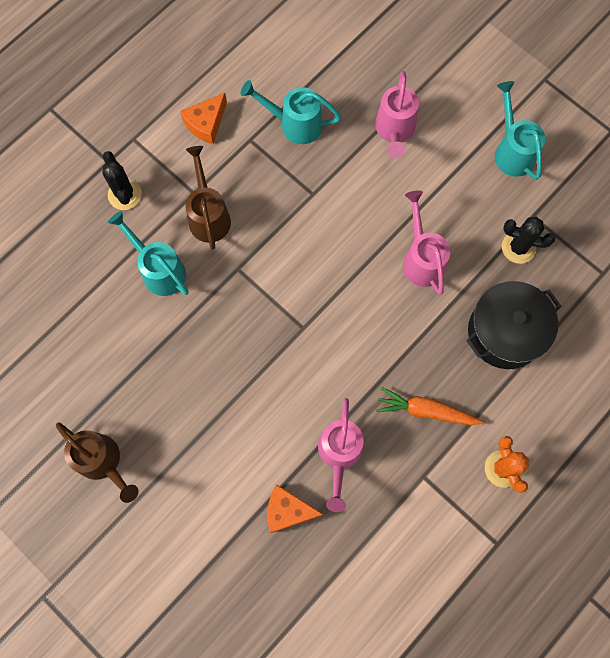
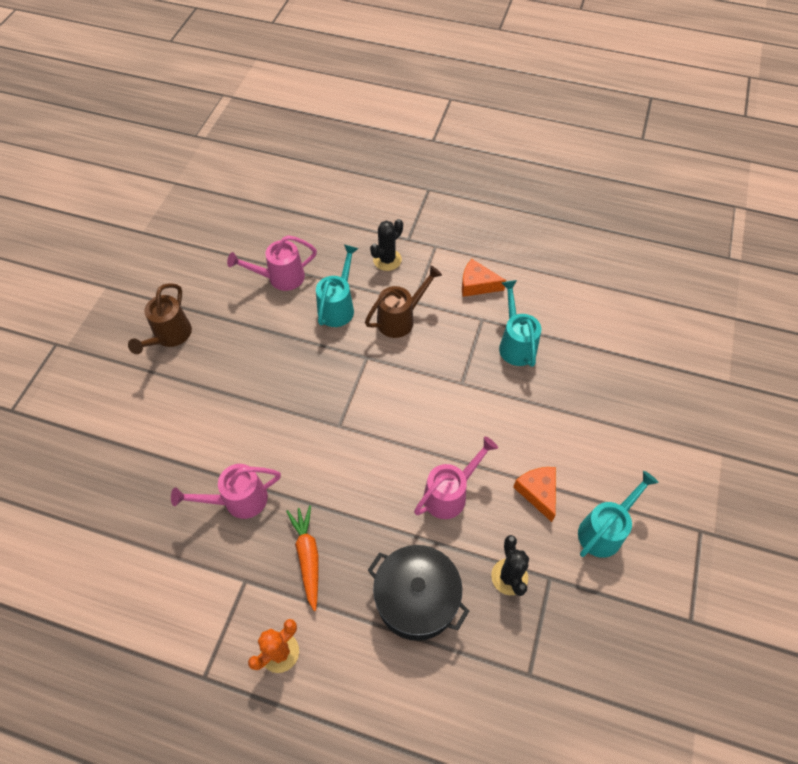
camera: 65 degrees right, 15 degrees down
(288, 511) = (175, 480): orange cheese -> orange cheese (538, 492)
(394, 131) = (559, 421): pink watering can -> pink watering can (280, 278)

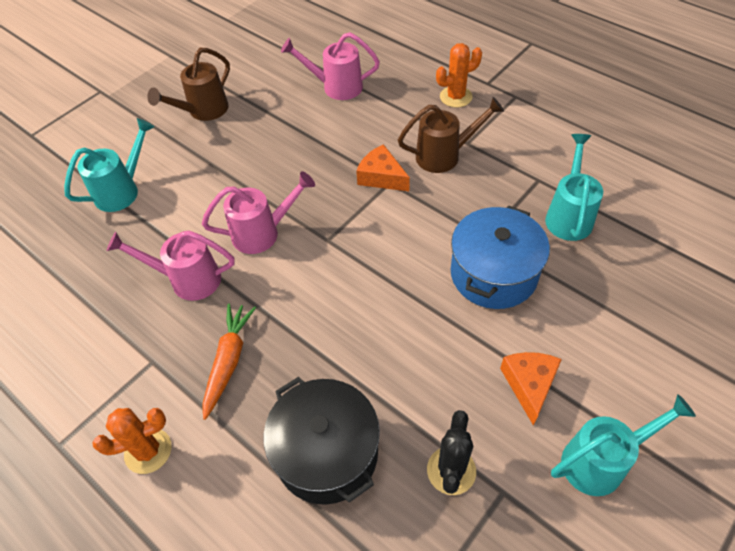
camera: 25 degrees right, 5 degrees down
(338, 307) = (382, 127): turquoise watering can -> turquoise watering can (122, 190)
(387, 260) = (455, 97): black cactus -> orange cactus
(450, 494) = (419, 350): pink watering can -> pink watering can (262, 233)
(477, 285) = (547, 144): orange cheese -> orange cheese (381, 177)
(479, 412) = (493, 273): none -> blue pot

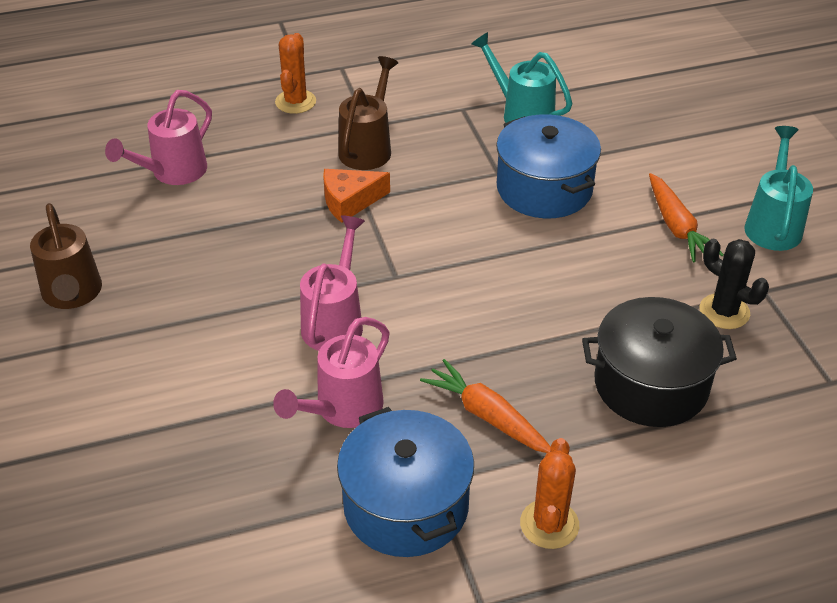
camera: 60 degrees left, 10 degrees down
(122, 190) = (129, 421): turquoise watering can -> none
(124, 357) = (406, 505): none -> blue pot
(529, 385) = (676, 226): orange cheese -> orange carrot

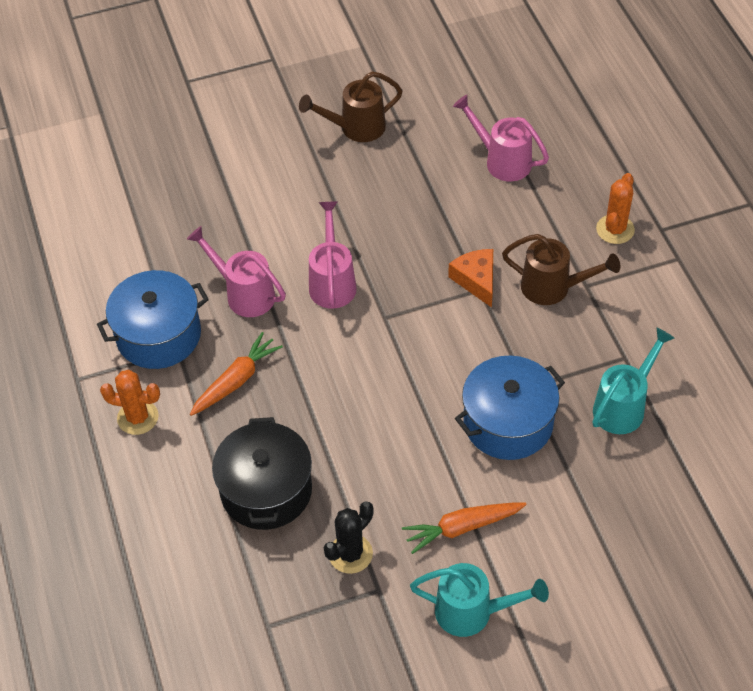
camera: 90 degrees right, 10 degrees up
(295, 102) = (615, 229): orange cactus -> orange cactus turned 75 degrees counterclockwise
(335, 321) = (332, 282): pink watering can -> pink watering can turned 105 degrees counterclockwise

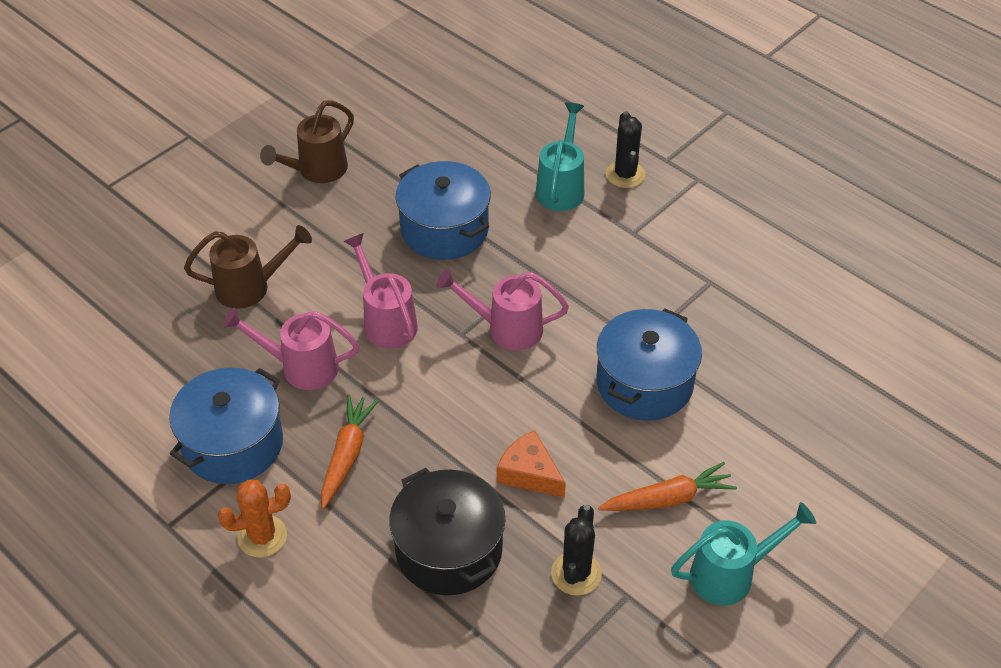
camera: 30 degrees left, 5 degrees down
(428, 220) = (444, 229): none -> blue pot
(462, 527) = (668, 499): orange carrot -> orange carrot turned 150 degrees counterclockwise
(476, 280) = (527, 266): orange cheese -> orange cheese (529, 473)
(502, 161) = (480, 151): pink watering can -> pink watering can (506, 328)
(553, 288) = (603, 246): brown watering can -> brown watering can (250, 287)
(615, 229) = (625, 175): orange cactus -> black cactus
(623, 406) = (738, 325): turquoise watering can -> turquoise watering can (561, 187)

